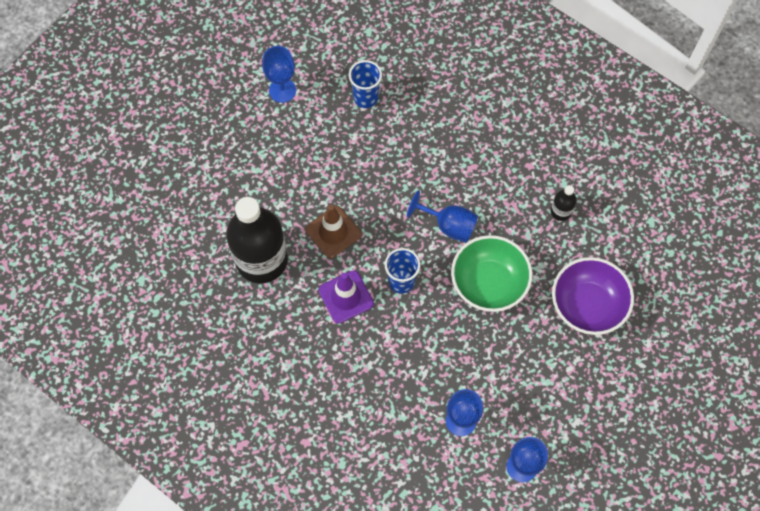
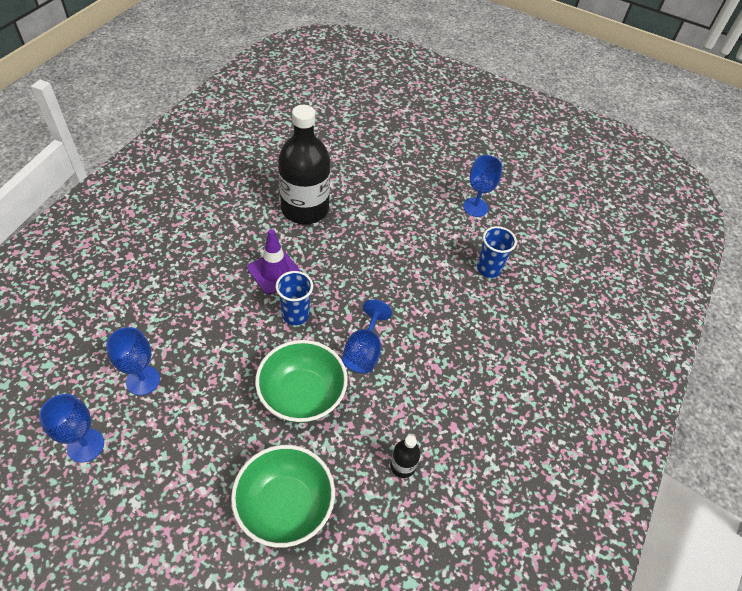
camera: 75 degrees right, 15 degrees down
(333, 232) = (340, 256): brown traffic cone -> none
(587, 305) = (285, 506): purple bowl -> green bowl

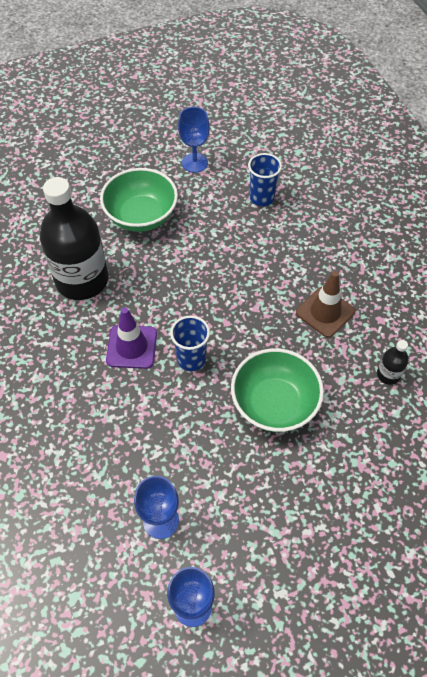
camera: 45 degrees left, 5 degrees up
(285, 506) = (364, 477): green bowl -> green bowl (141, 216)
(364, 351) = (268, 333): blue goblet -> none
(421, 379) = (325, 312): none -> brown traffic cone

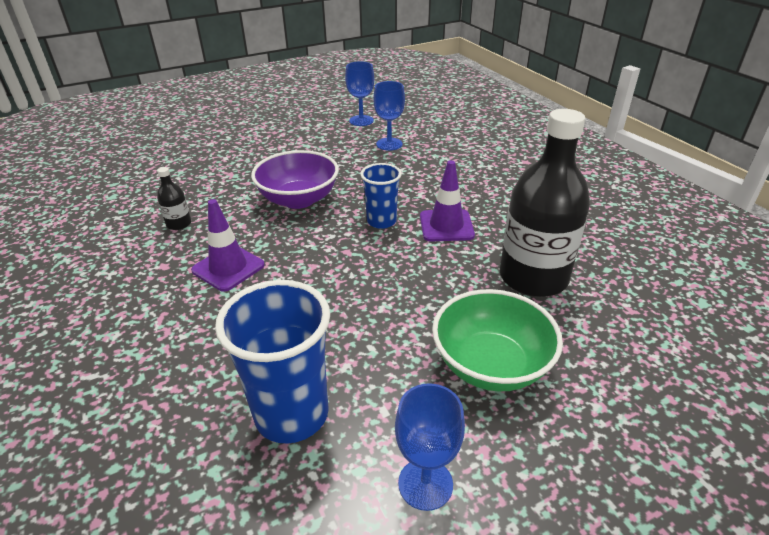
camera: 175 degrees right, 20 degrees down
(262, 198) = (292, 414): blue cup -> blue cup, size x1.67
(274, 404) = (298, 199): green bowl -> purple bowl
(325, 312) = (228, 268): brown traffic cone -> purple traffic cone

